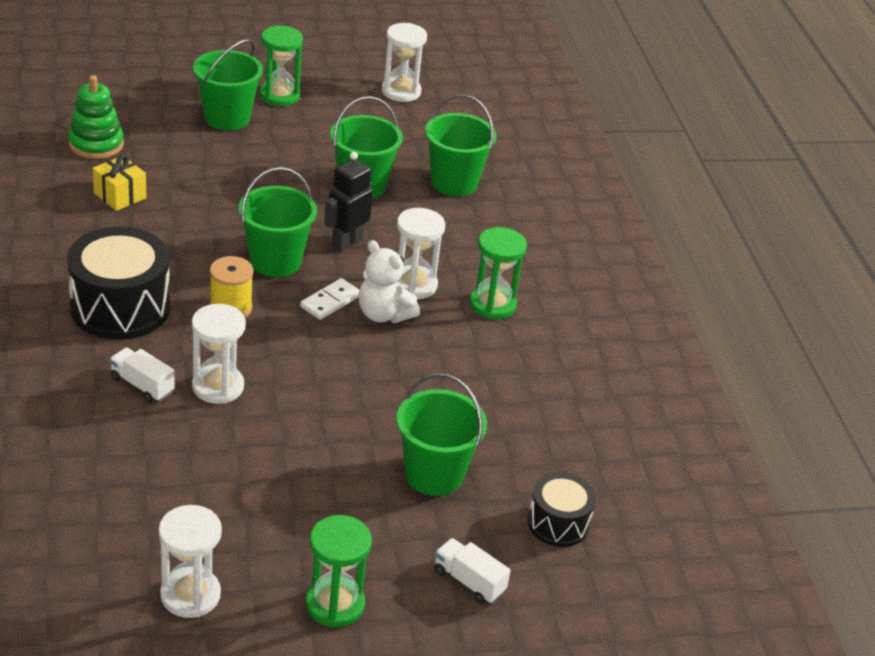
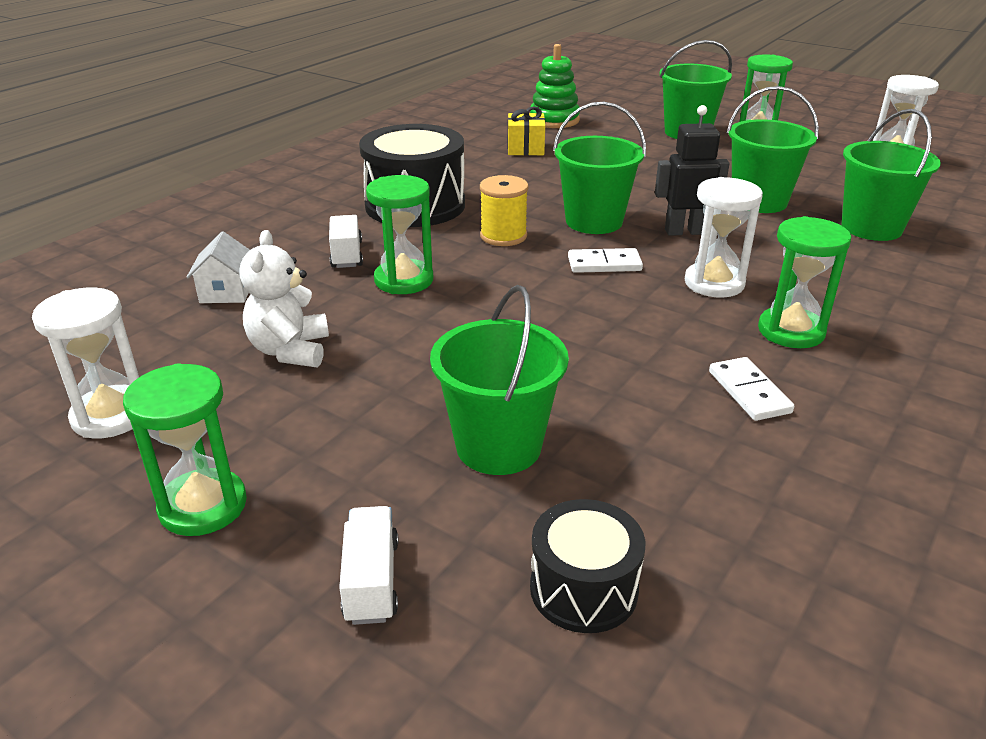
camera: 50 degrees right, 5 degrees down
(106, 466) = (226, 292): none -> white house
(218, 386) = (404, 280): white hourglass -> green hourglass
(384, 314) = (646, 292): white teddy bear -> white teddy bear (290, 351)
(514, 363) = (749, 392): none -> white domino

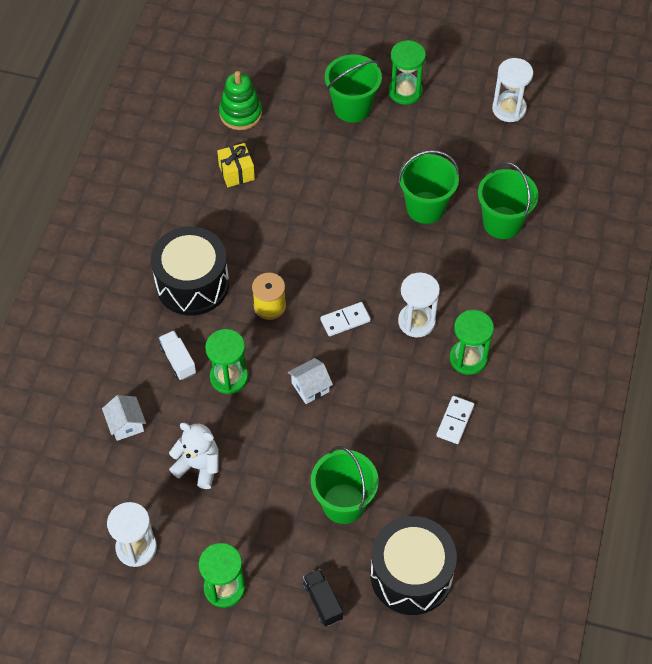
camera: 20 degrees left, 25 degrees up
(290, 351) = (198, 466): white teddy bear -> white teddy bear turned 135 degrees clockwise
(371, 581) = (322, 601): white truck -> black truck
(517, 310) = (310, 387): none -> white house
(583, 588) = (411, 575): black drum -> black drum, size x1.76
(594, 221) = (322, 269): green bucket -> none
(684, 231) = (385, 264): black robot -> none
(749, 392) = (455, 421): white domino -> white domino turned 60 degrees clockwise

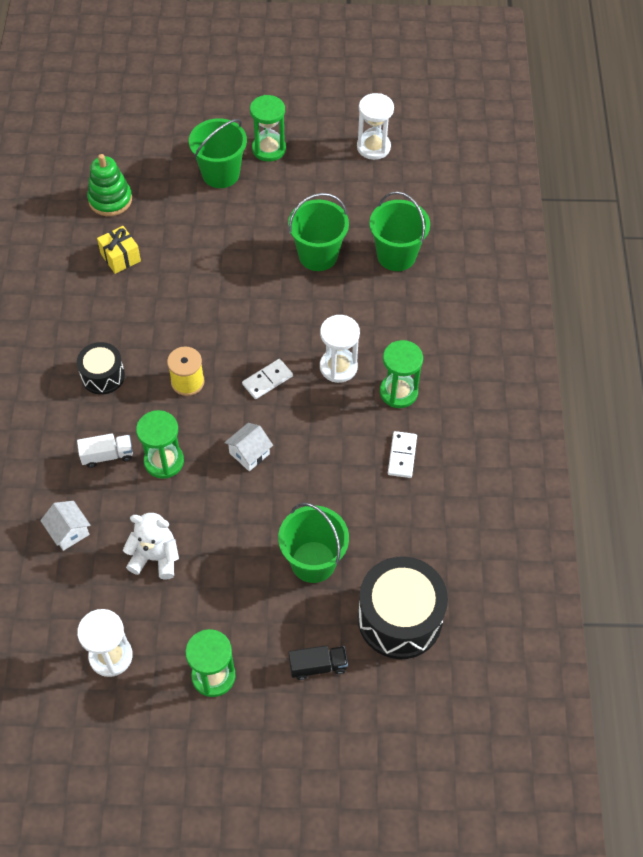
camera: 15 degrees left, 0 degrees up
(178, 360) = (107, 455): white truck -> white truck turned 120 degrees clockwise
(192, 284) = (103, 376): black drum -> black drum, size x0.57
(322, 601) = (318, 666): black truck -> black truck turned 120 degrees clockwise

